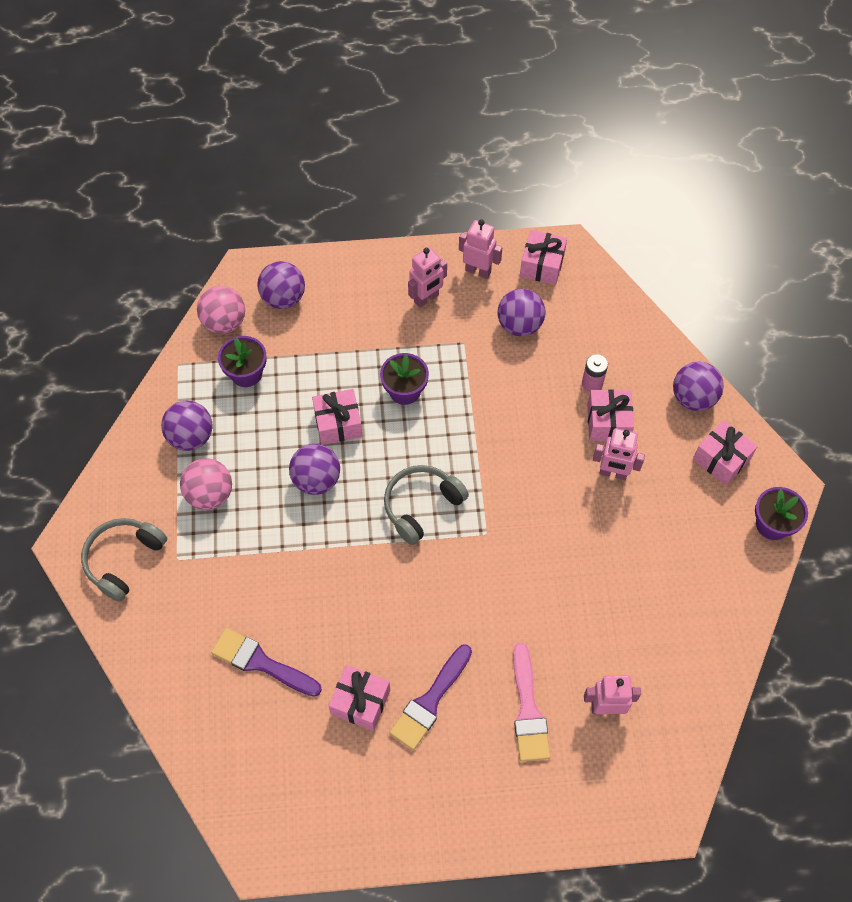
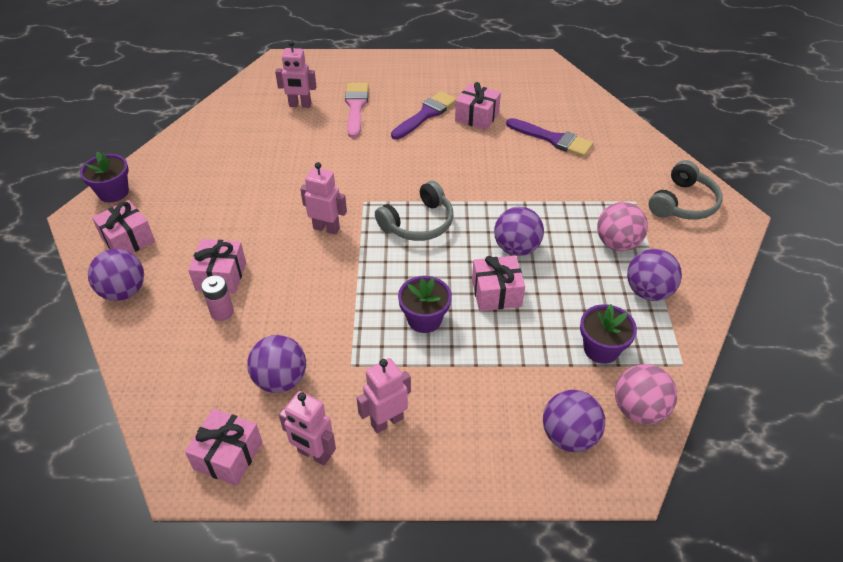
camera: 175 degrees left, 15 degrees down
(613, 473) = (234, 236): pink robot -> pink robot (326, 228)

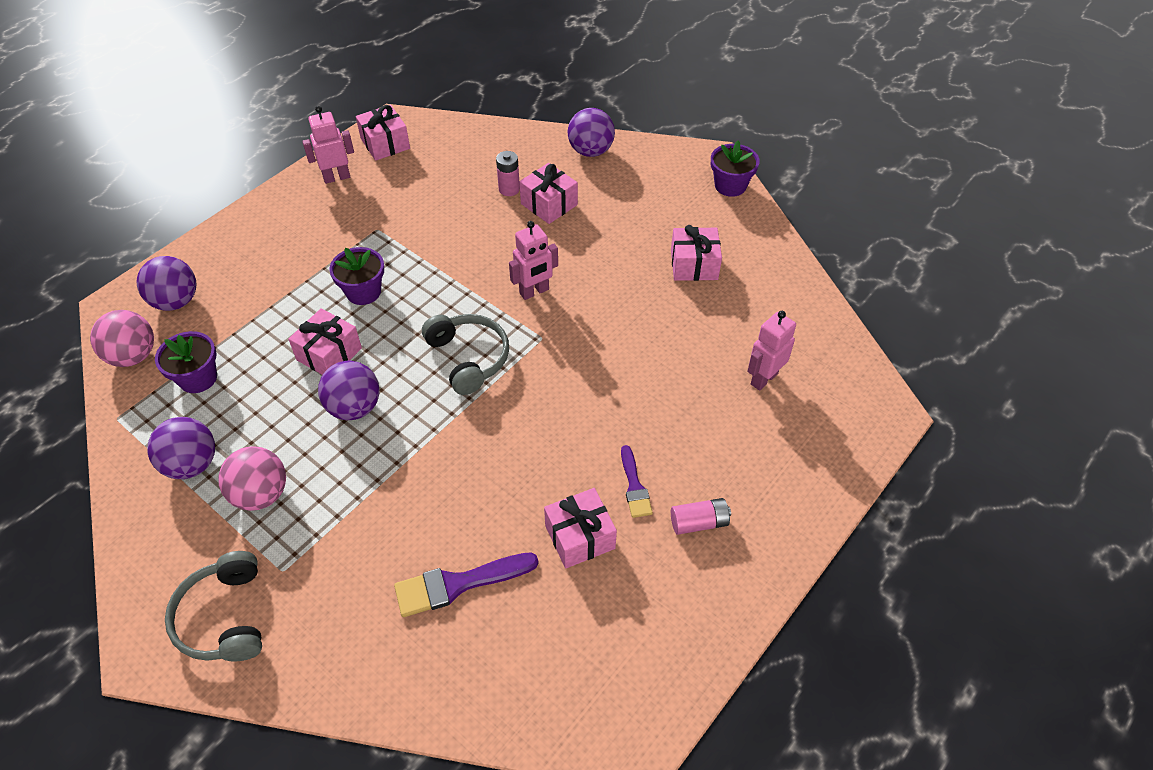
camera: 130 degrees right, 5 degrees up
(128, 239) = (652, 172): pink gift -> pink gift (694, 265)
(281, 380) = (410, 190): purple ball -> none
(356, 107) = (713, 427): pink brush -> none
(387, 421) = (312, 221): pink robot -> none
(418, 223) = (468, 358): grey headphones -> grey headphones turned 150 degrees clockwise
(420, 87) = (699, 522): none -> pink battery
(426, 114) = (634, 486): purple brush -> purple brush, size x0.62

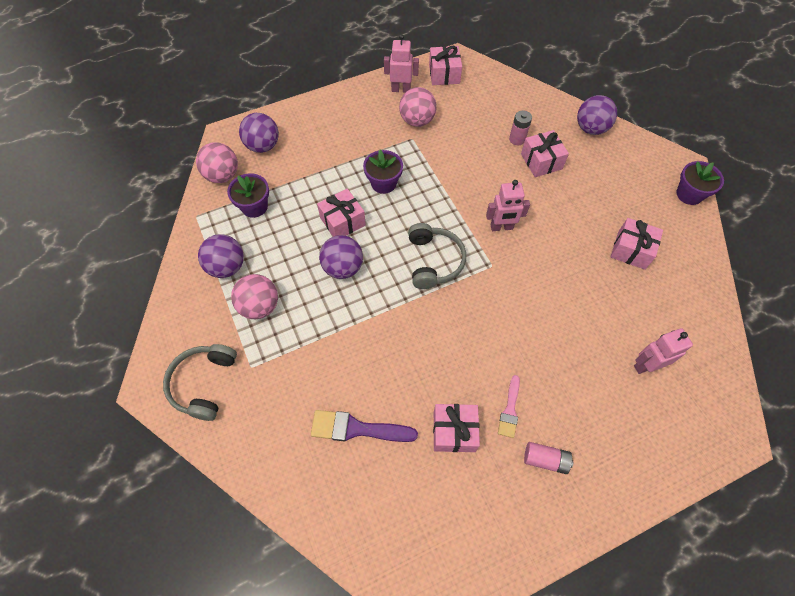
camera: 25 degrees right, 10 degrees up
(374, 207) = (417, 121): none -> pink ball
(634, 486) = (510, 410): purple brush -> pink brush

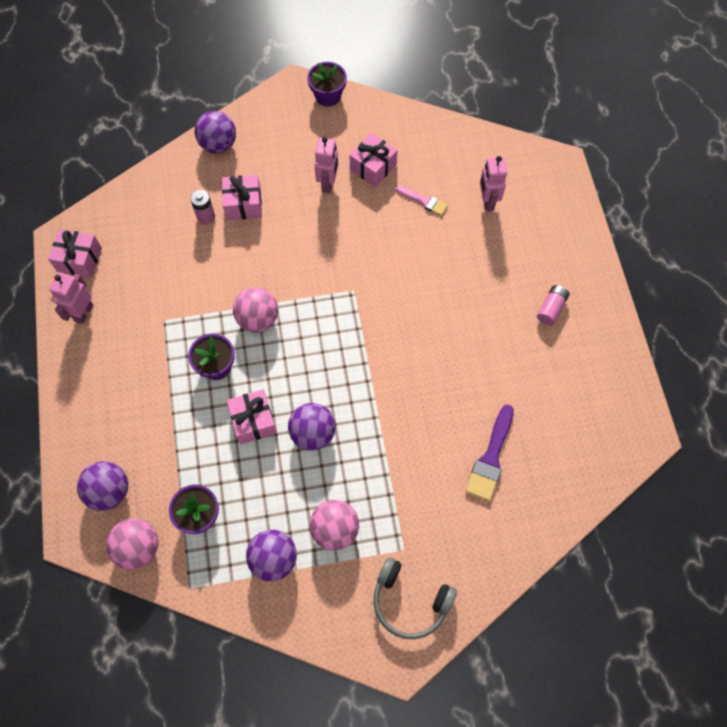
camera: 75 degrees left, 5 degrees up
(417, 121) = (139, 308): pink ball -> pink ball (258, 319)
(433, 261) = (332, 342): grey headphones -> none
(454, 431) = (511, 374): pink gift -> none
(501, 227) = (312, 268): pink robot -> pink robot (328, 183)
(510, 410) = (502, 322): pink brush -> pink brush (424, 201)

